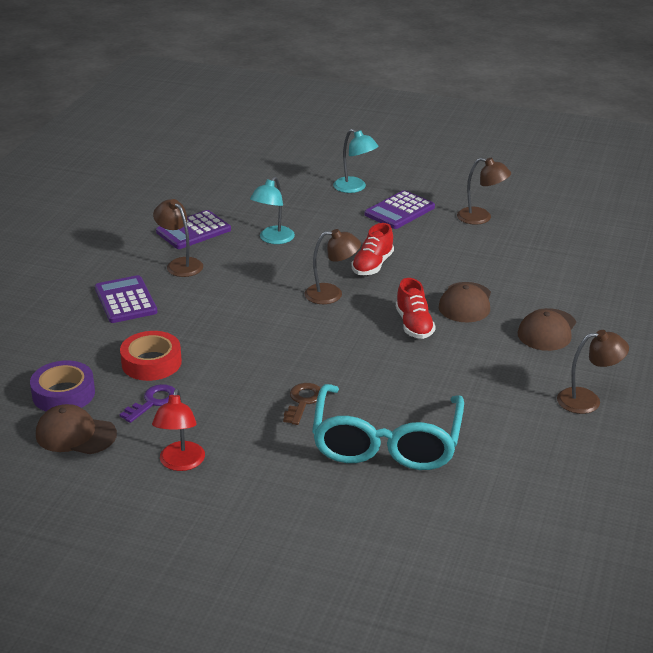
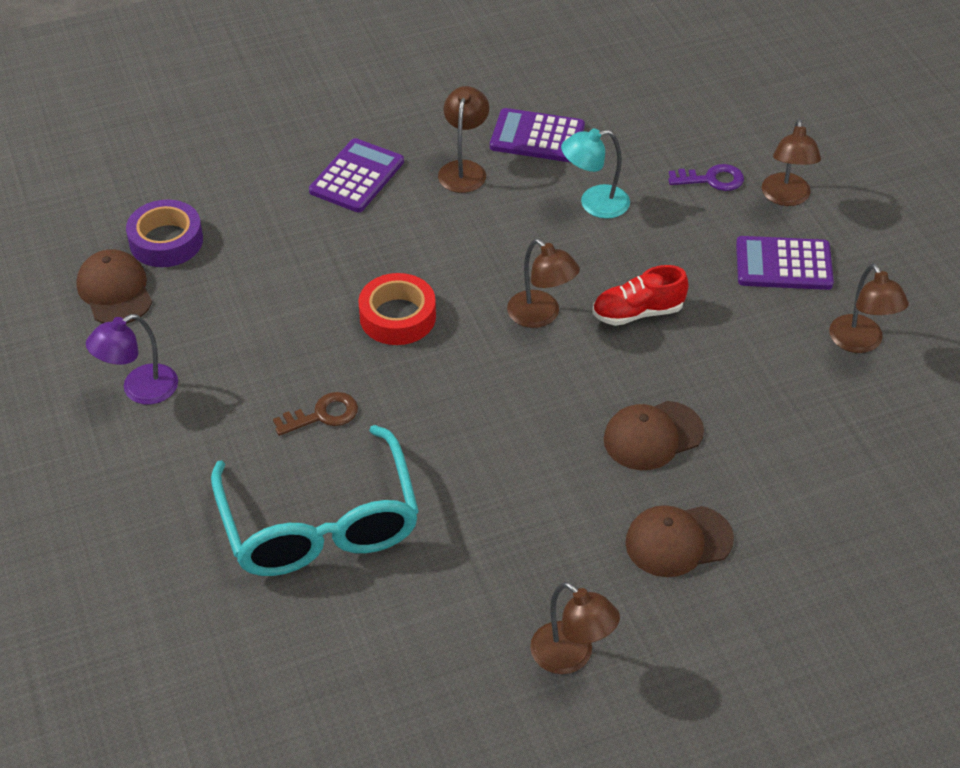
camera: 50 degrees right, 15 degrees up
(151, 362) = (274, 264): red tape -> red tape (397, 317)
(153, 402) = (213, 308): purple key -> purple key (711, 179)
(180, 463) = (140, 390): red lamp -> purple lamp
(355, 188) = (786, 197): turquoise lamp -> brown lamp
(387, 442) = (319, 522): turquoise glasses -> turquoise glasses turned 75 degrees counterclockwise
(414, 325) = (557, 418): red shoe -> none

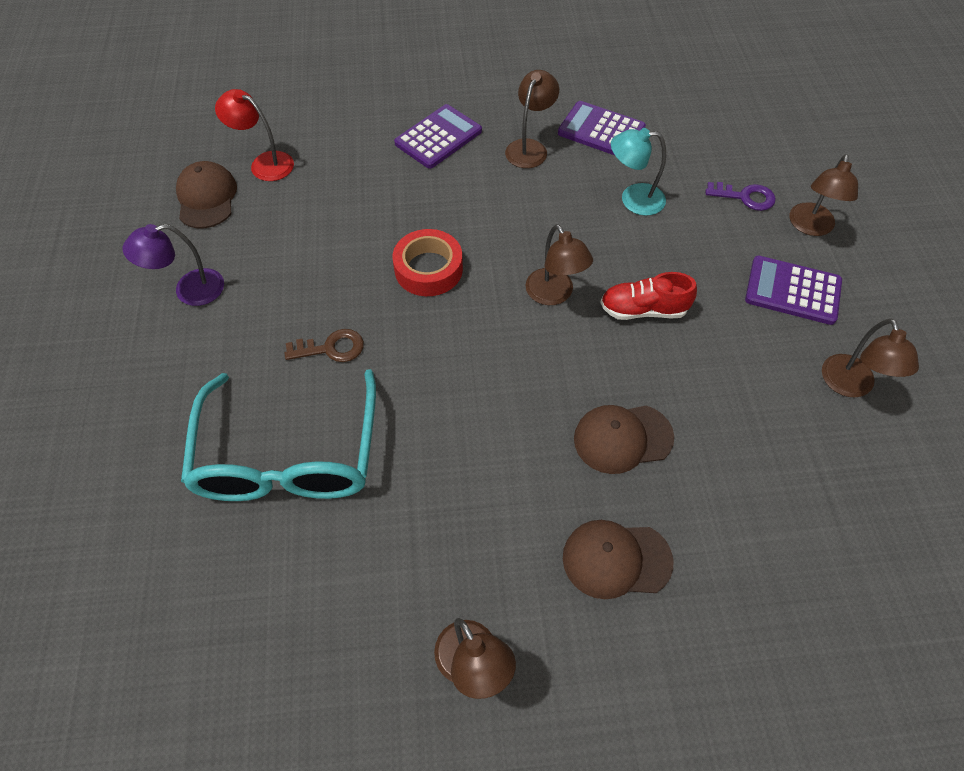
camera: 15 degrees right, 10 degrees up
(166, 241) = (264, 163): purple tape -> red lamp

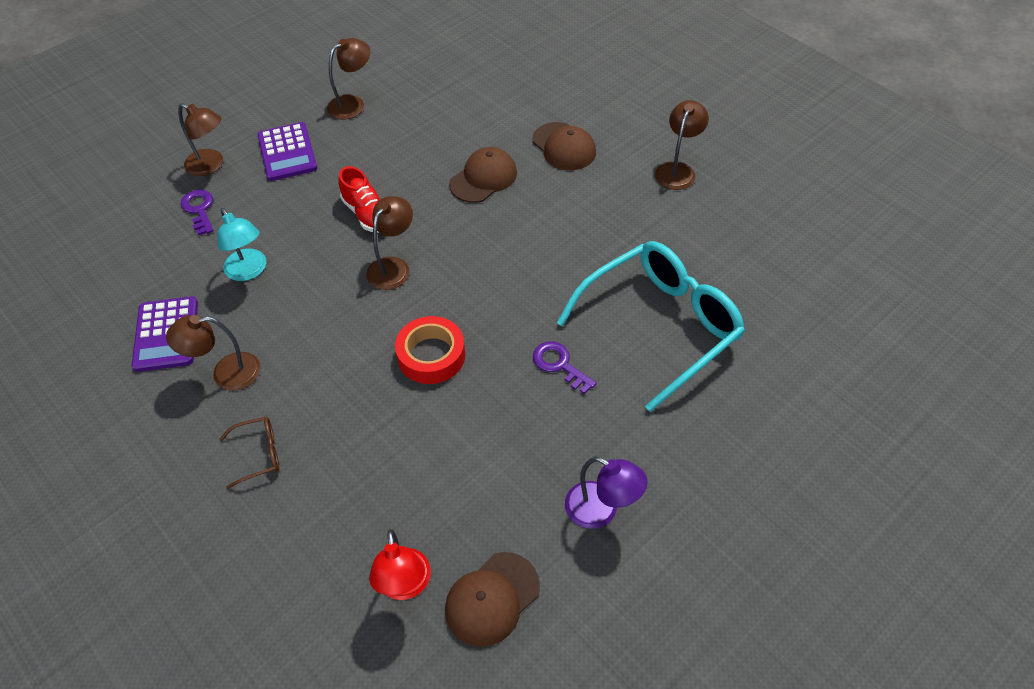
camera: 125 degrees left, 5 degrees down
(331, 348) = (559, 365): brown key -> purple key
(438, 137) = (258, 454): purple calculator -> brown glasses
(622, 438) = (483, 178): brown cap -> brown cap turned 90 degrees counterclockwise
(810, 227) = (211, 165): brown lamp -> brown lamp turned 45 degrees clockwise

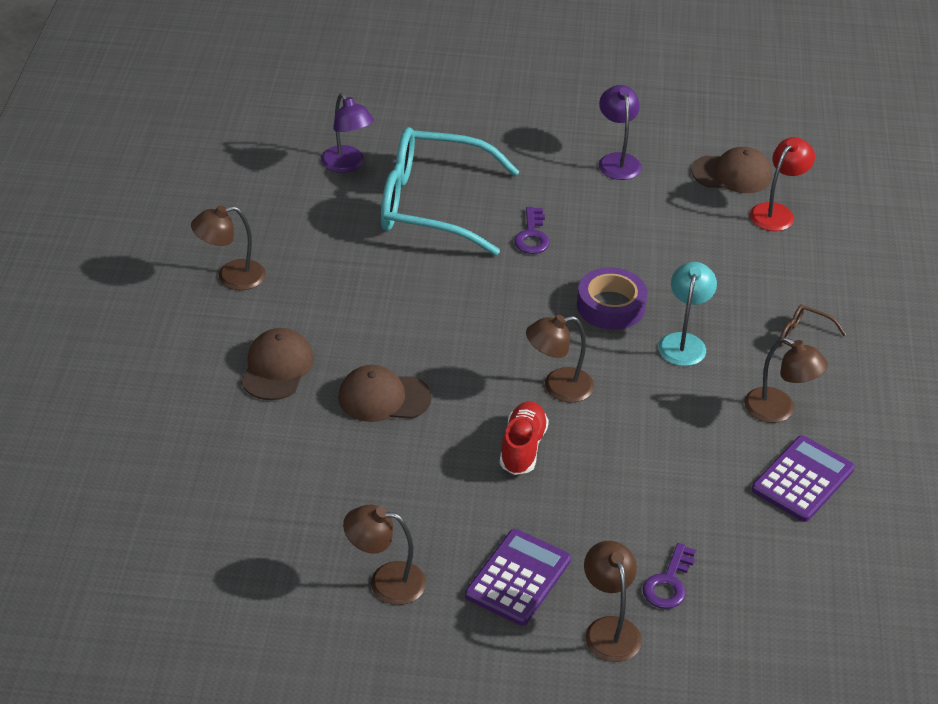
camera: 135 degrees left, 10 degrees down
(249, 271) = (681, 479): turquoise lamp -> turquoise lamp (683, 342)
(431, 355) = (611, 306): red tape -> purple tape
(763, 305) = (347, 165): none -> purple lamp

